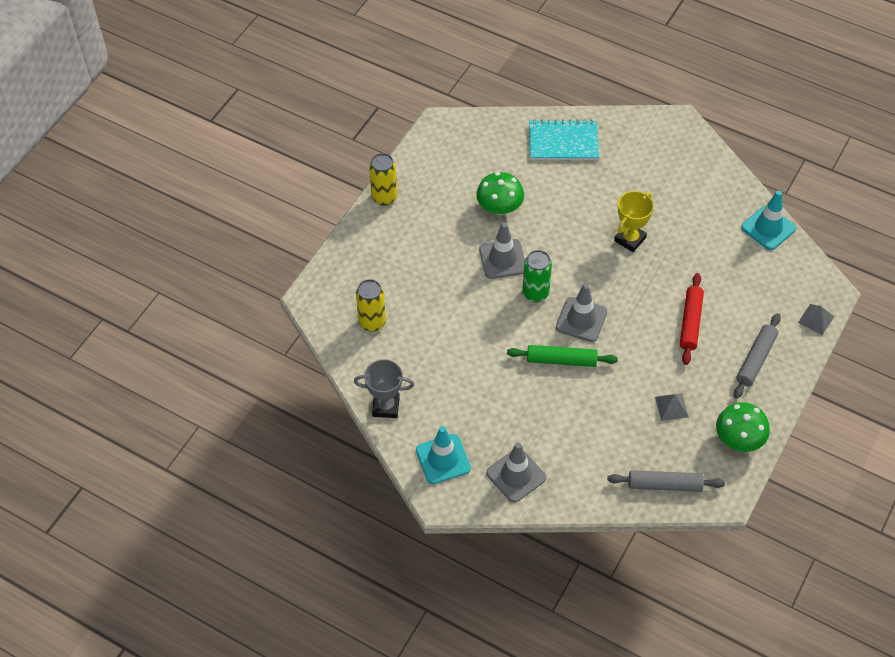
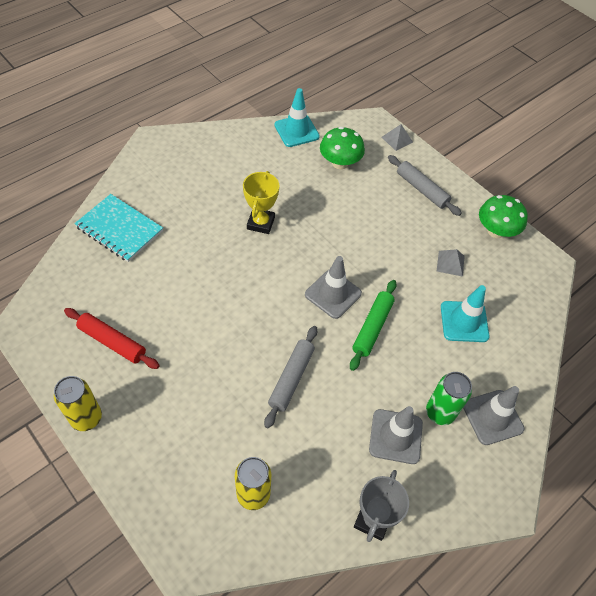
camera: 75 degrees left, 0 degrees up
(443, 459) = (457, 482): turquoise traffic cone -> turquoise traffic cone (464, 321)
(499, 208) = (167, 311): green mushroom -> green mushroom (340, 163)
(502, 259) = (231, 332): grey traffic cone -> grey traffic cone (395, 436)
(535, 293) = (286, 319): green can -> green can (440, 412)
(563, 142) = (119, 229): turquoise notebook -> turquoise notebook turned 75 degrees counterclockwise
(630, 239) = (260, 223): yellow trophy -> yellow trophy turned 45 degrees clockwise
(664, 485) = (529, 299): grey rolling pin -> grey rolling pin (291, 378)
(690, 322) = (368, 216): red rolling pin -> red rolling pin (112, 342)

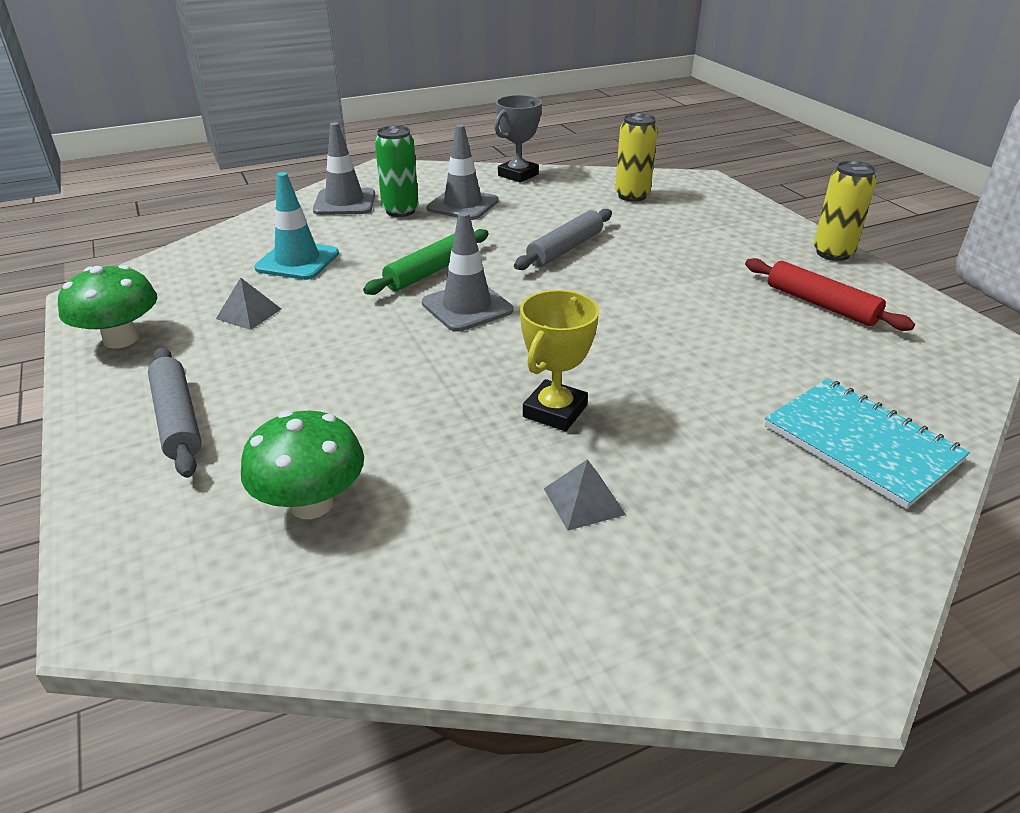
camera: 160 degrees left, 20 degrees down
(296, 131) = (371, 618): turquoise traffic cone -> none
(397, 139) = (110, 541): grey pyramid -> grey pyramid (583, 501)

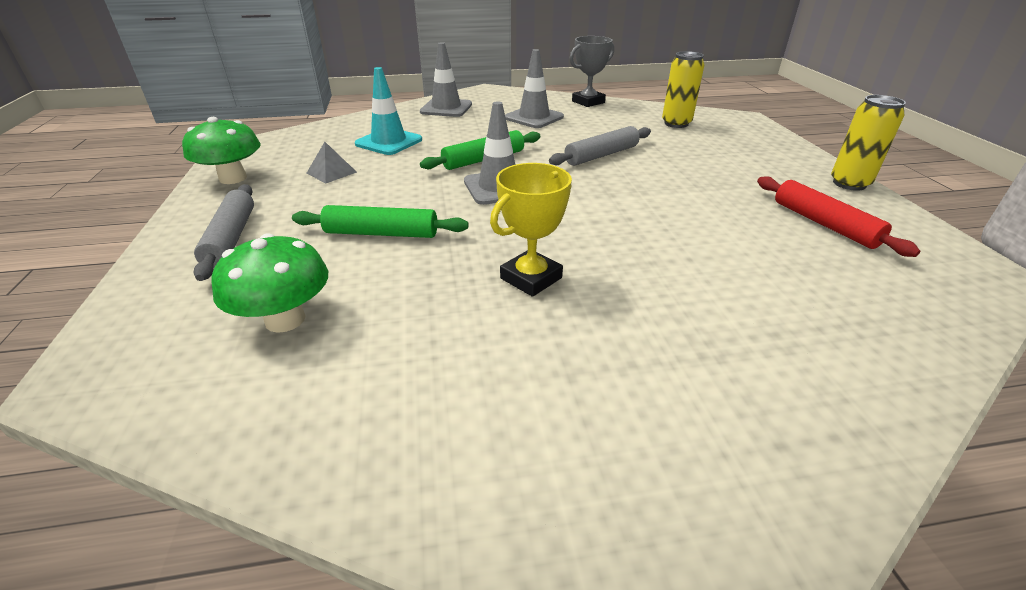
camera: 15 degrees right, 0 degrees up
(361, 385) = (381, 233): none -> green rolling pin
(400, 211) = (484, 117): green can -> none
(583, 501) = (518, 362): grey pyramid -> none
(861, 443) = (829, 357): turquoise notebook -> none

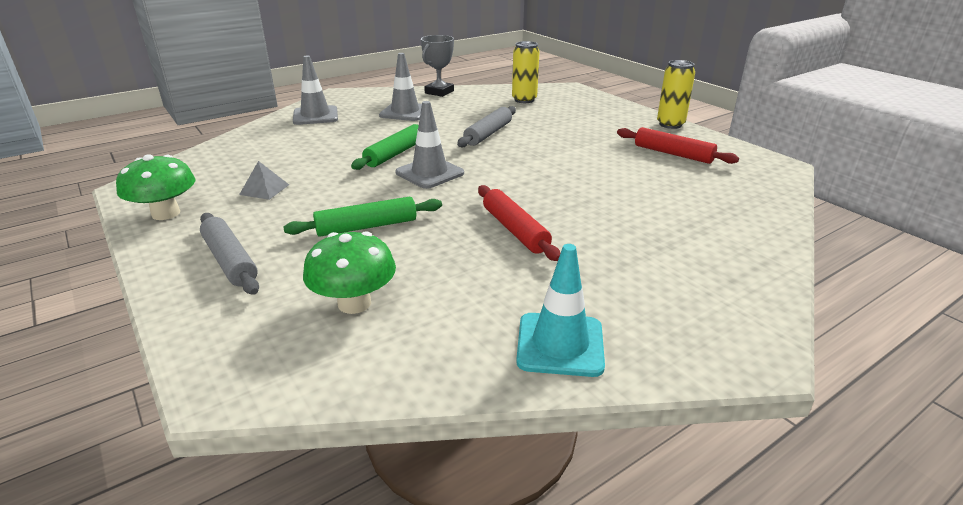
camera: 25 degrees left, 5 degrees down
(389, 142) = (291, 154): turquoise traffic cone -> turquoise traffic cone (560, 344)
(531, 278) = (515, 230): yellow trophy -> red rolling pin

